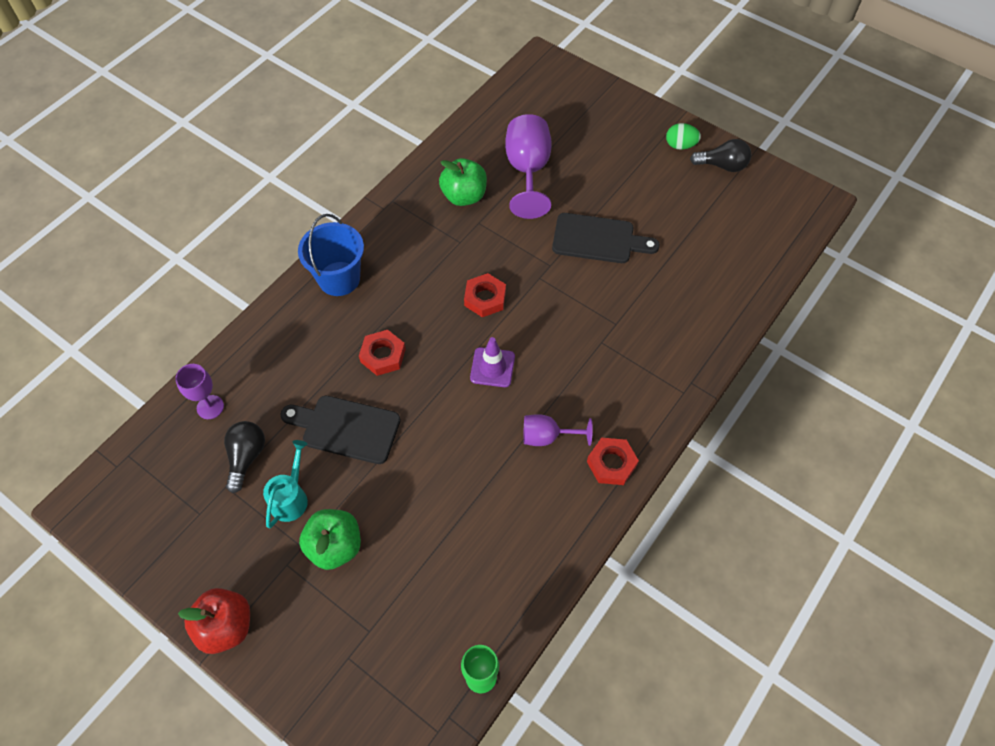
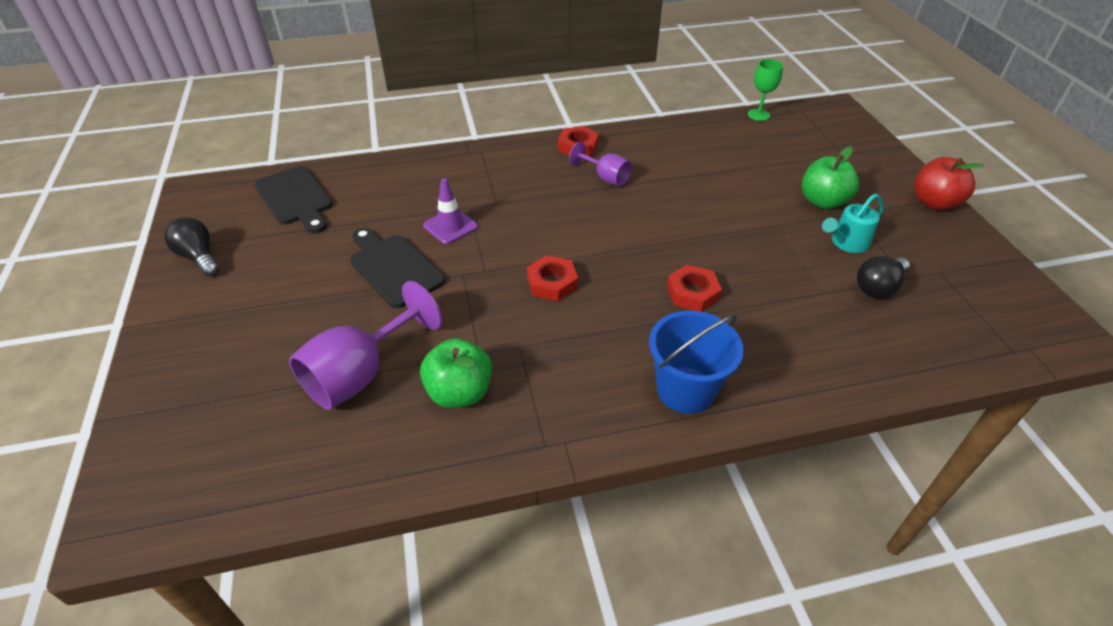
camera: 140 degrees left, 15 degrees down
(210, 407) = (904, 346): purple goblet -> none
(346, 428) = (768, 260): black cutting board -> black cutting board (296, 198)
(492, 367) = (601, 233): purple traffic cone -> purple traffic cone (450, 226)
(680, 145) = (193, 297): green egg -> none

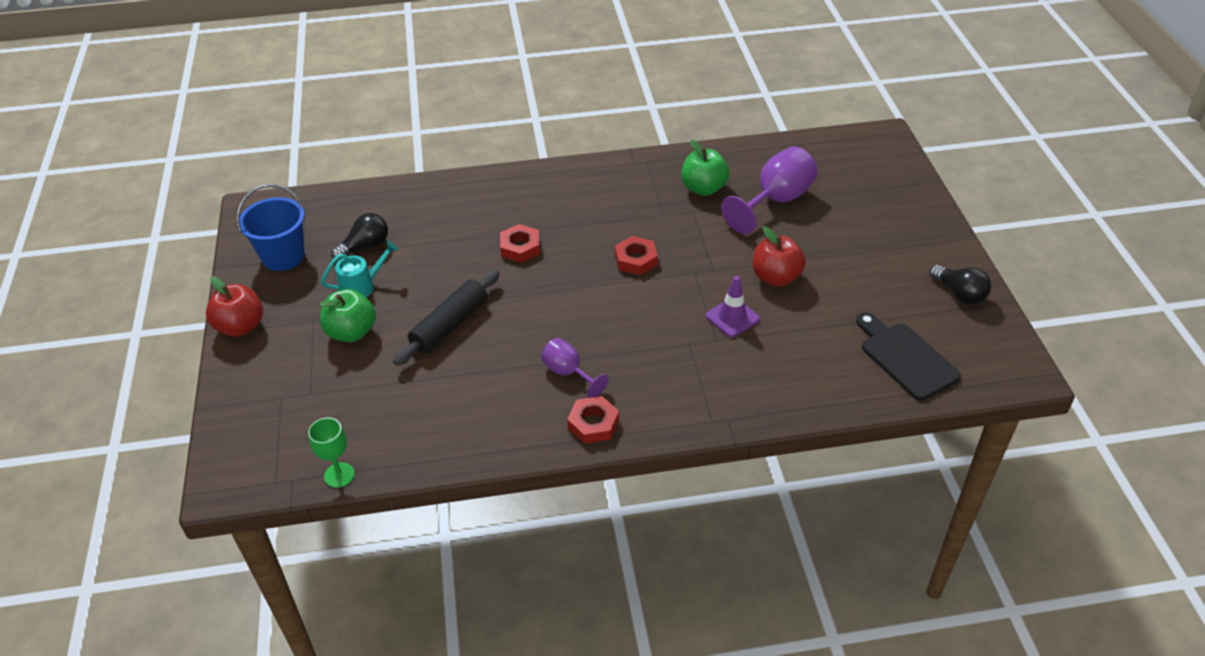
camera: 175 degrees left, 0 degrees up
(393, 268) = (776, 277): black cutting board -> red apple
(685, 390) = (550, 185): blue bucket -> blue bucket (283, 256)
(731, 210) = (449, 325): none -> black rolling pin

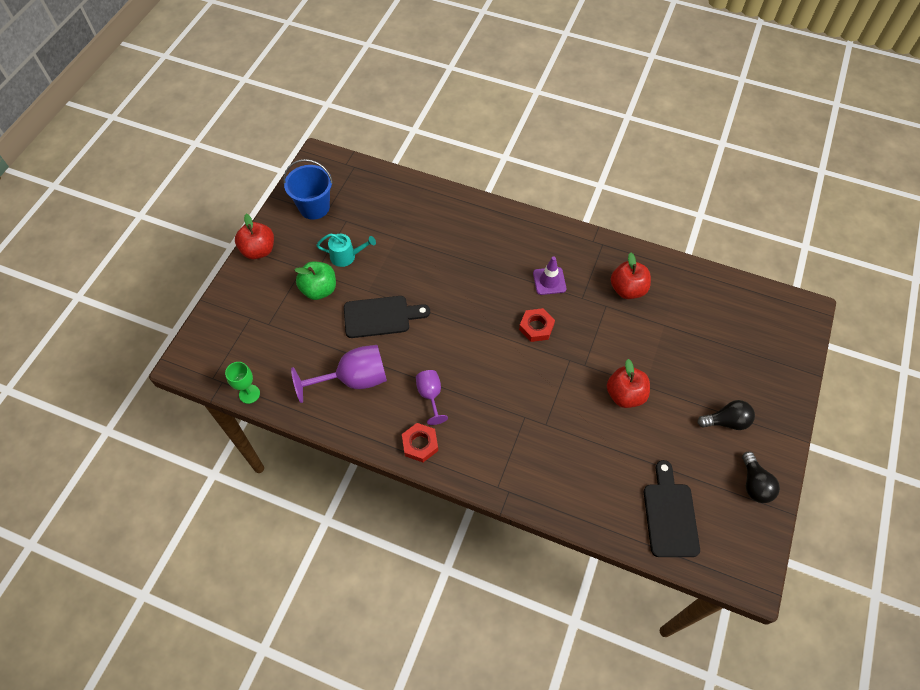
camera: 30 degrees right, 15 degrees up
(365, 246) = (368, 224): black light bulb -> black light bulb (726, 421)
(449, 325) = (381, 316): black rolling pin -> black cutting board
(520, 247) = (465, 276): red nut -> none
(703, 188) = (627, 289): green apple -> red apple
(732, 317) = (569, 412): purple traffic cone -> purple traffic cone (549, 281)
(775, 201) = (673, 328): purple goblet -> purple goblet (353, 380)

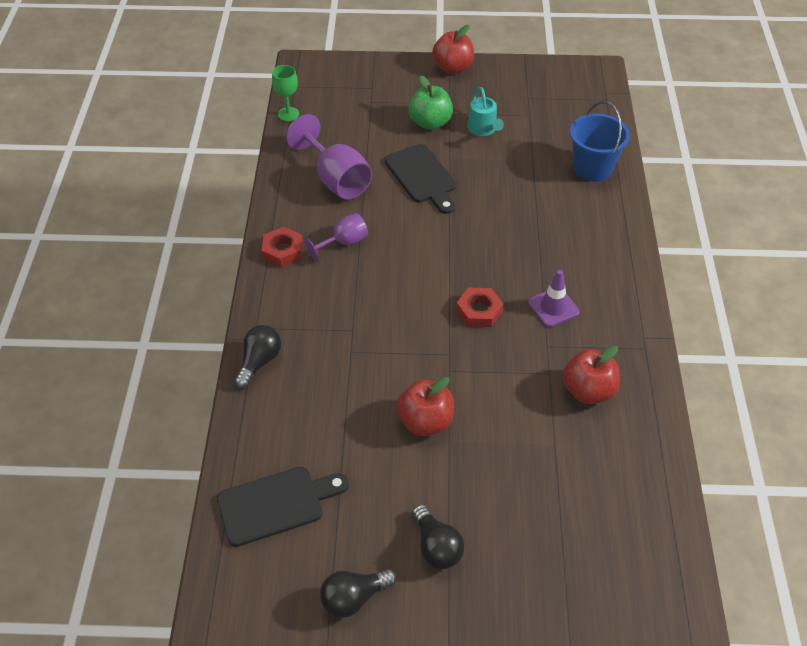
camera: 70 degrees right, 10 degrees down
(314, 207) = (531, 87): blue bucket -> blue bucket (592, 168)
(534, 493) = (259, 362): none -> black light bulb

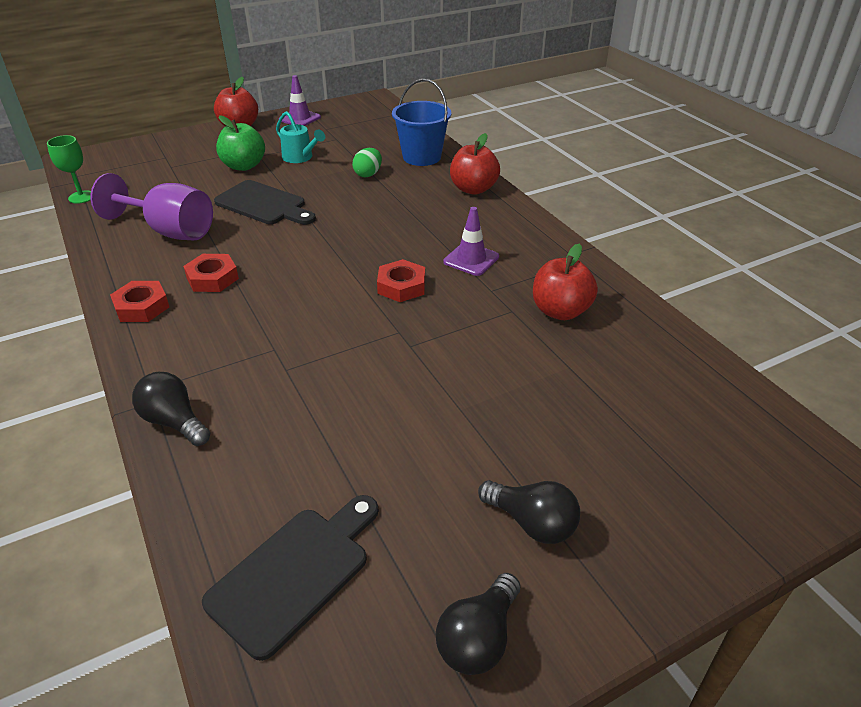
camera: 30 degrees left, 10 degrees down
(259, 362) = (174, 421): black light bulb -> black light bulb turned 45 degrees counterclockwise
(344, 243) = (212, 278): purple goblet -> red nut
(425, 422) = (420, 401): red apple -> red apple (473, 189)
(512, 75) = (300, 118): none -> purple traffic cone
(530, 173) = (368, 174): none -> green egg

